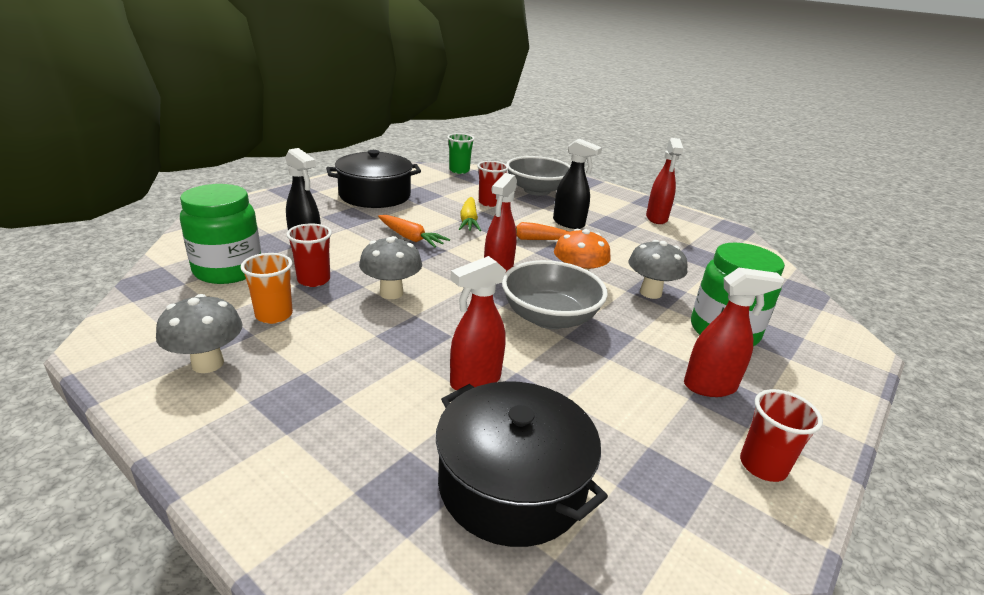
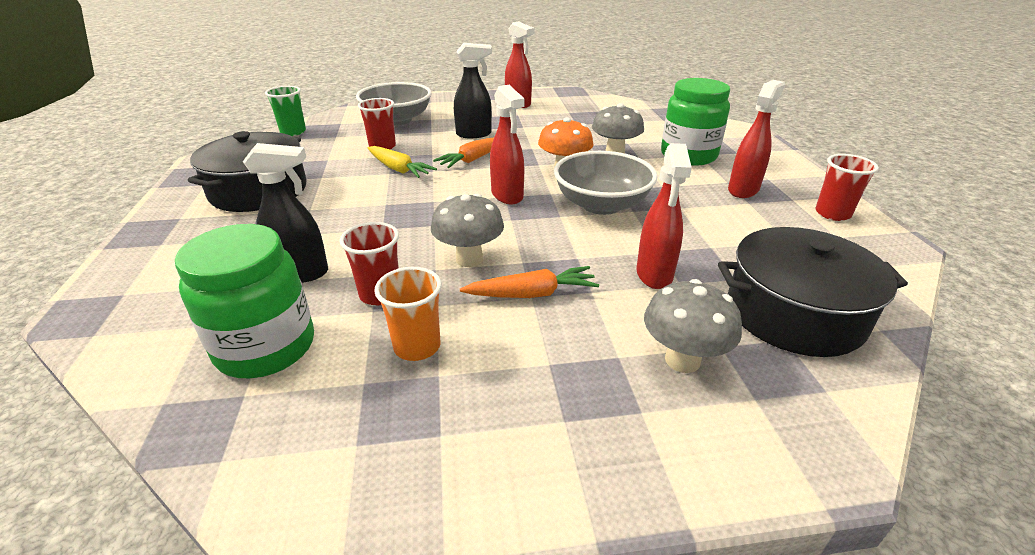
camera: 45 degrees left, 5 degrees up
(208, 364) = (460, 431): grey mushroom -> grey mushroom (682, 360)
(410, 238) = (382, 208): orange carrot -> orange carrot (531, 294)

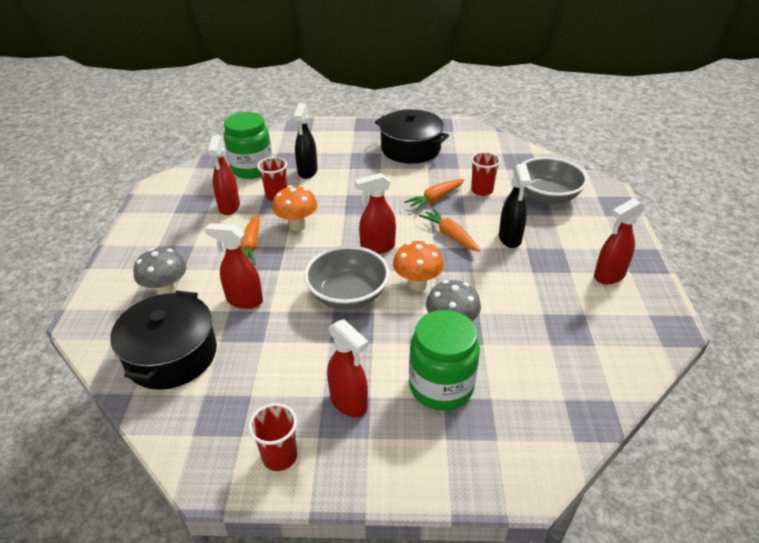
camera: 100 degrees right, 5 degrees up
(293, 132) = (515, 150): green cup -> none
(398, 169) = (435, 199): yellow carrot -> orange carrot
(417, 346) = (229, 207): orange cup -> red spray bottle
(469, 259) = (297, 225): grey mushroom -> orange mushroom

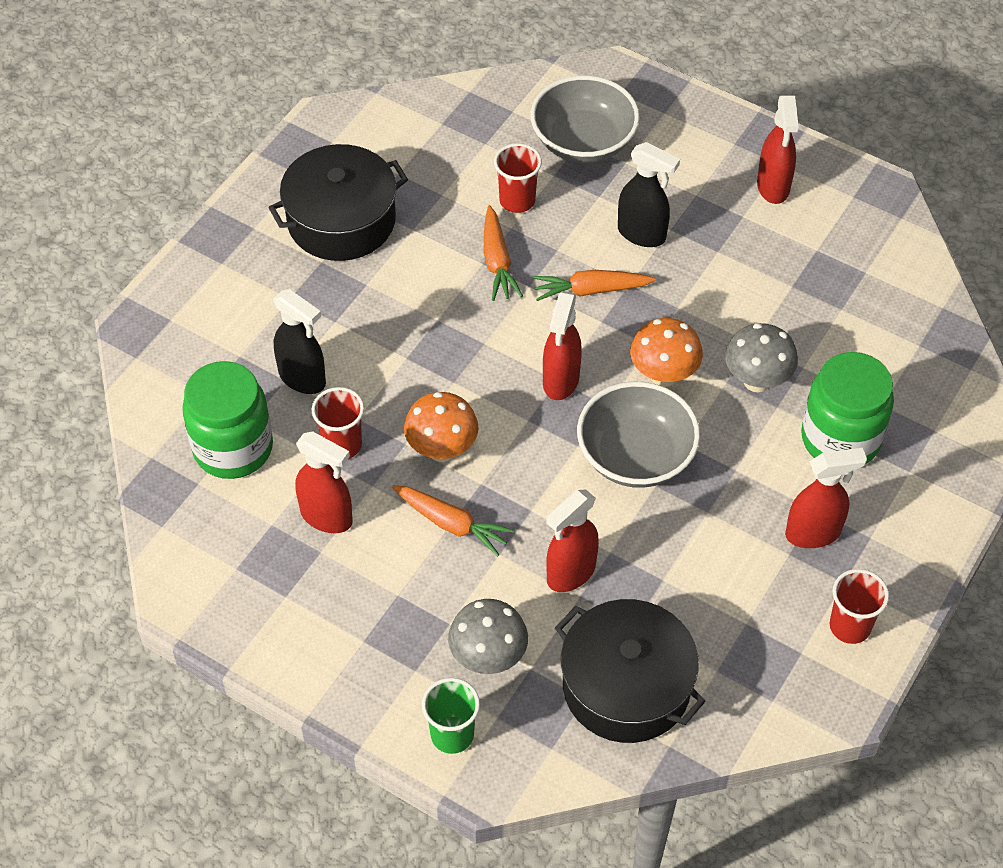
camera: 60 degrees left, 15 degrees up
(107, 297) = (452, 735): none -> green cup

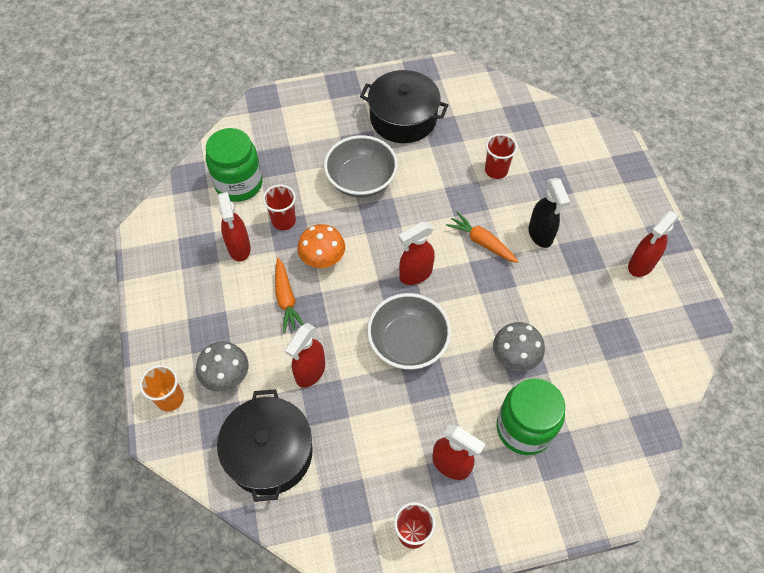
camera: 45 degrees right, 5 degrees up
(303, 378) = (303, 177): black spray bottle -> none
(452, 735) = (170, 399): green cup -> orange cup
(497, 261) = (452, 192): orange carrot -> none
(570, 573) = (310, 372): red spray bottle -> red spray bottle turned 60 degrees counterclockwise
(583, 142) = (563, 166): grey bowl -> grey bowl (361, 180)
(663, 375) = (469, 314): orange mushroom -> none

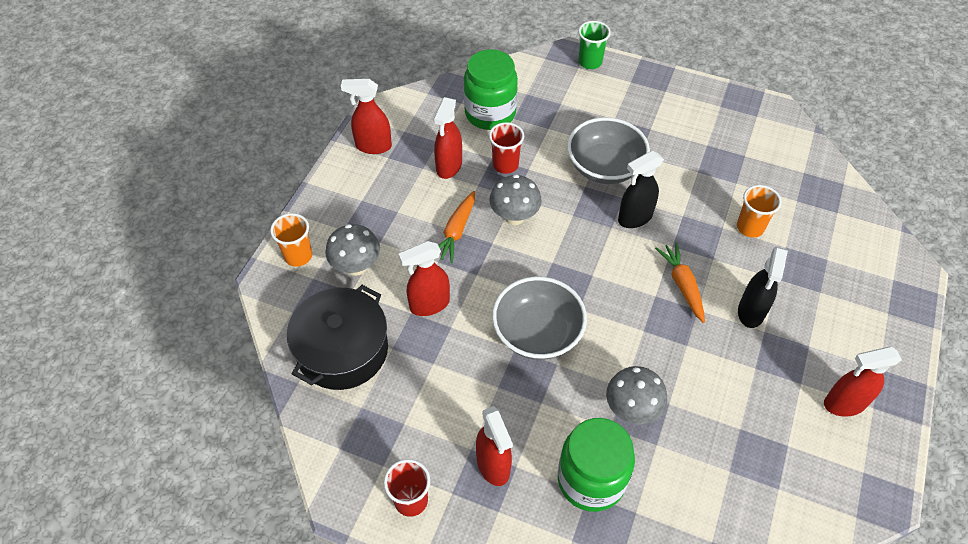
camera: 35 degrees right, 5 degrees down
(287, 98) = (590, 62): none -> green cup
(323, 260) = (514, 217): orange mushroom -> grey mushroom
(403, 118) = (689, 133): black pot -> none
(412, 209) = (634, 218): none -> black spray bottle
(415, 274) = (592, 277): red spray bottle -> red spray bottle (373, 146)
(496, 170) = (750, 227): red cup -> orange cup

